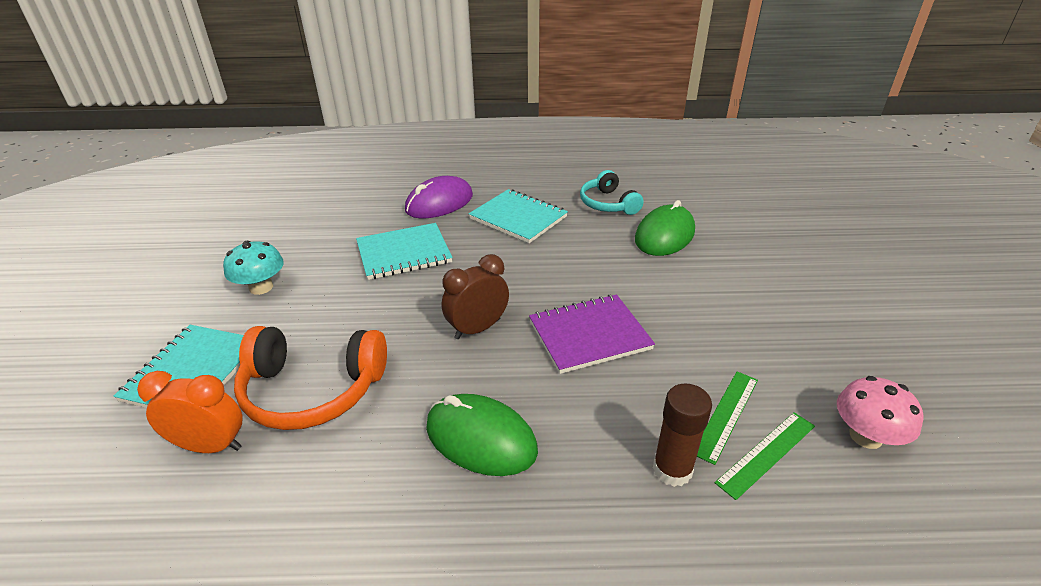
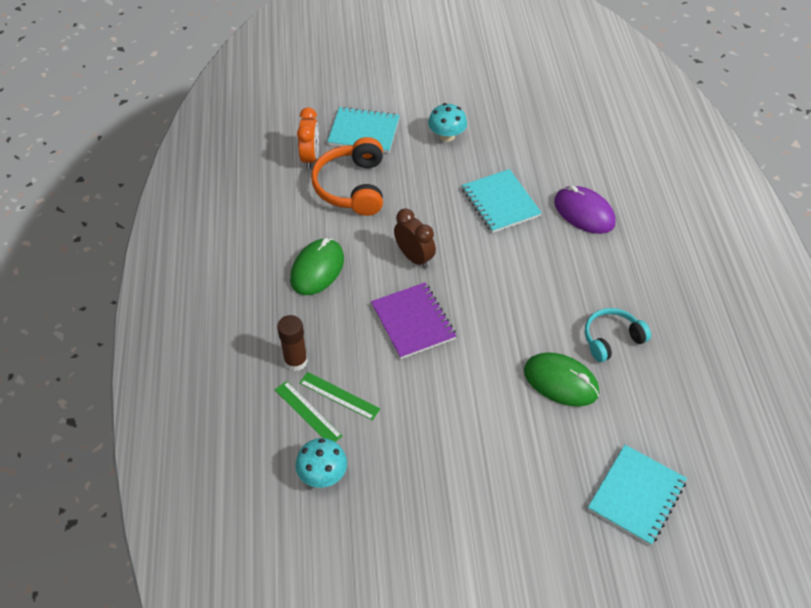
camera: 85 degrees right, 15 degrees up
(518, 218) = (570, 270): turquoise notebook -> turquoise notebook (636, 495)
(865, 436) = (323, 474): pink mushroom -> turquoise mushroom

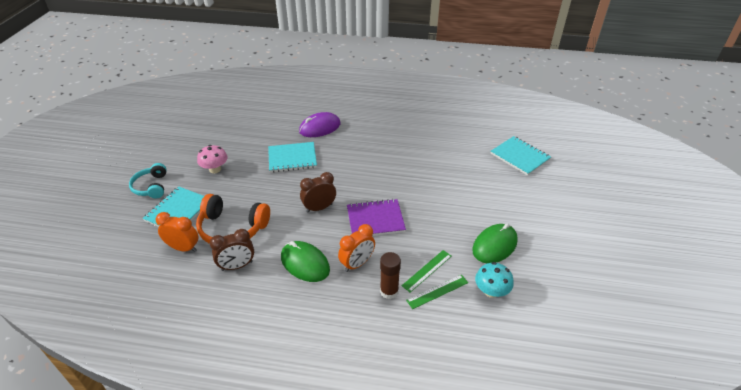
camera: 75 degrees left, 10 degrees down
(297, 210) = (237, 266): none -> brown clock
(330, 319) = (357, 264): none -> orange clock
(447, 136) = (215, 169): turquoise mushroom -> pink mushroom
(561, 381) = (441, 166): green mouse -> green mouse (494, 245)
(612, 339) = (417, 140): turquoise headphones -> turquoise headphones (151, 187)

